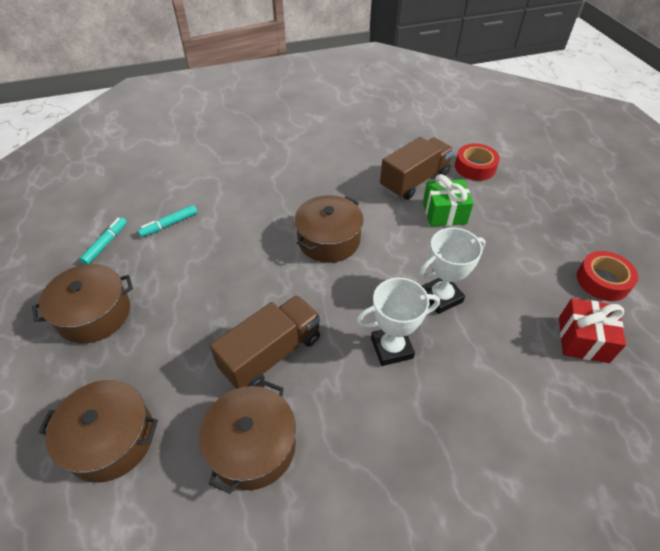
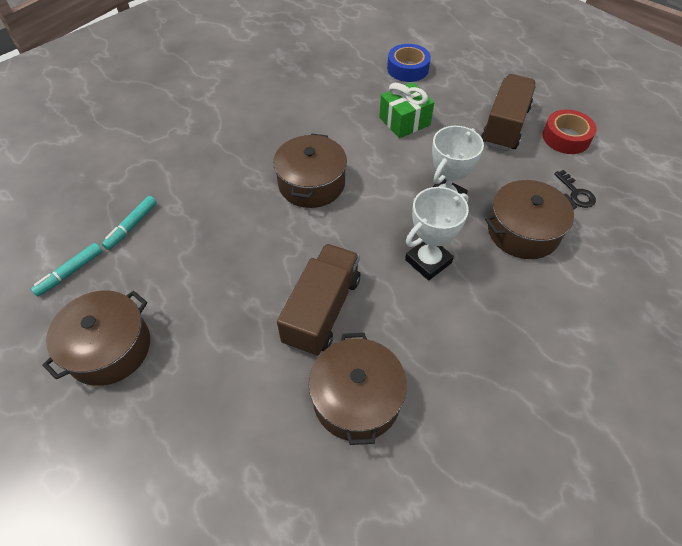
camera: 25 degrees left, 5 degrees up
(105, 244) = (70, 272): turquoise marker -> turquoise marker turned 135 degrees counterclockwise
(111, 439) = (213, 456): brown pot -> brown pot (523, 231)
(414, 180) = (359, 99): brown truck -> brown truck (505, 126)
(475, 167) = (407, 69): red tape -> blue tape
(583, 339) = (576, 193): red gift -> black key

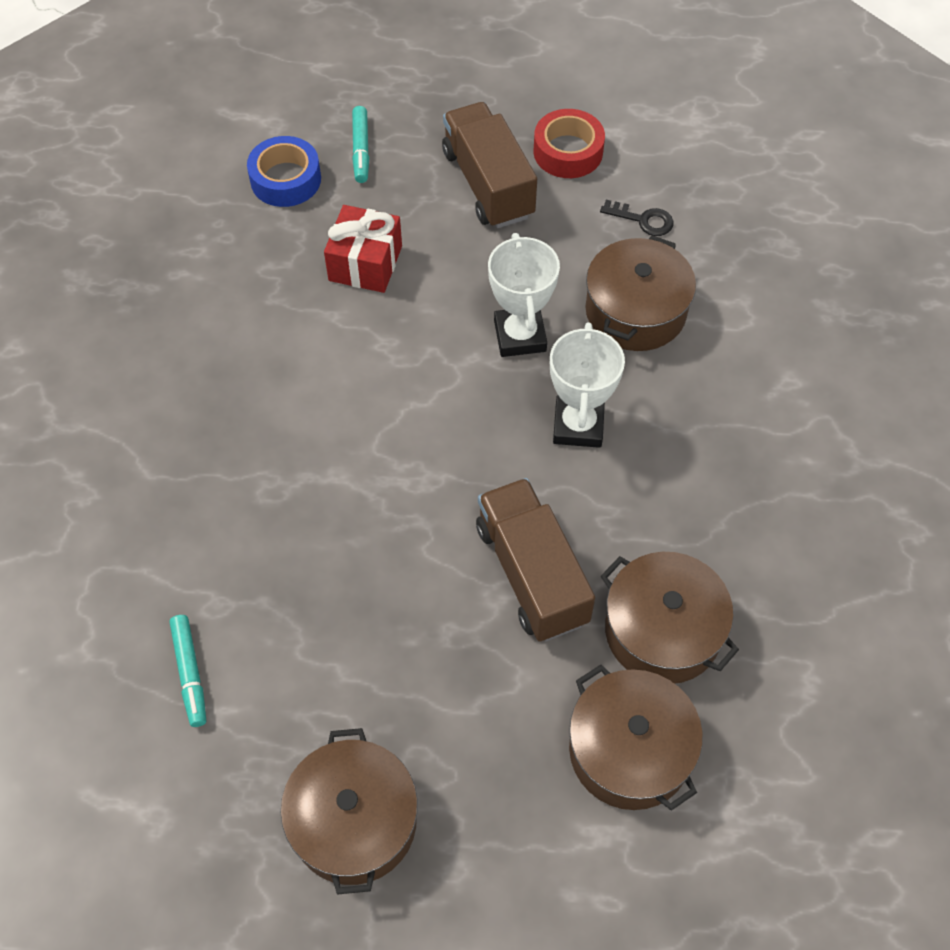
camera: 45 degrees left, 5 degrees up
(70, 272) = (189, 792): turquoise marker -> turquoise marker (361, 149)
(311, 184) = (348, 436): brown pot -> brown pot (629, 750)
(404, 121) = (365, 263): green gift -> red gift

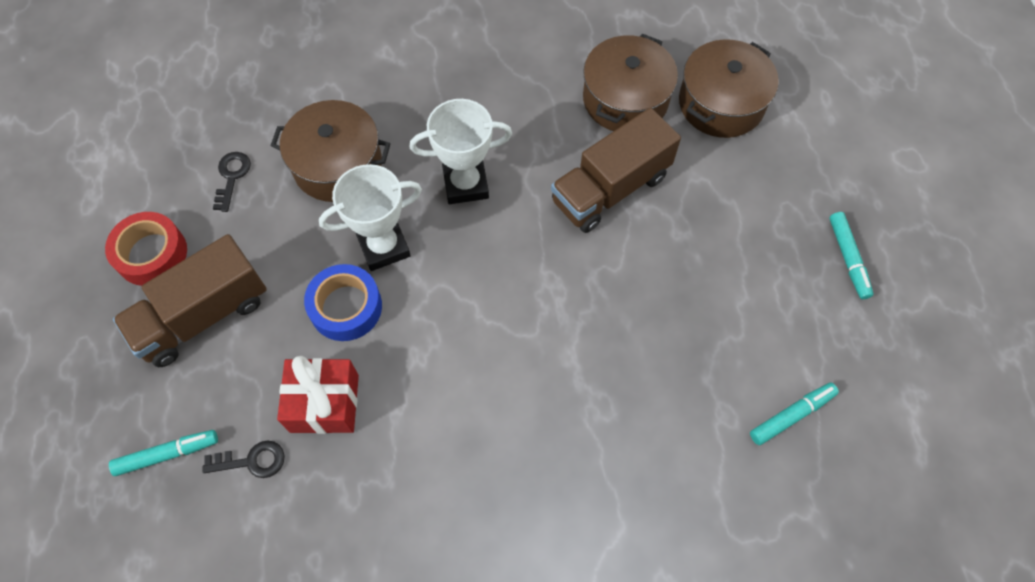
camera: 105 degrees left, 5 degrees up
(285, 179) = (221, 523): blue tape -> blue tape (346, 307)
(331, 205) = (251, 461): none -> black key
(354, 822) = (848, 258): brown pot -> turquoise marker

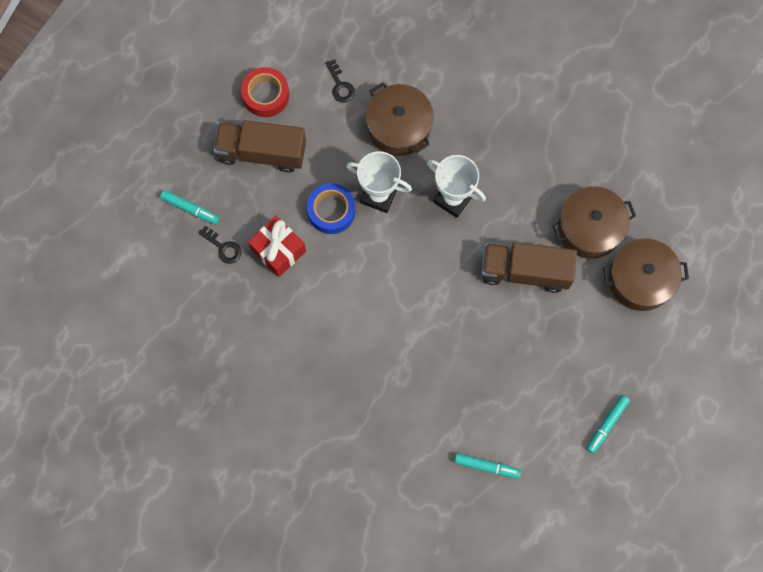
camera: 45 degrees right, 10 degrees up
(232, 177) = (340, 85): black key -> black key turned 105 degrees clockwise

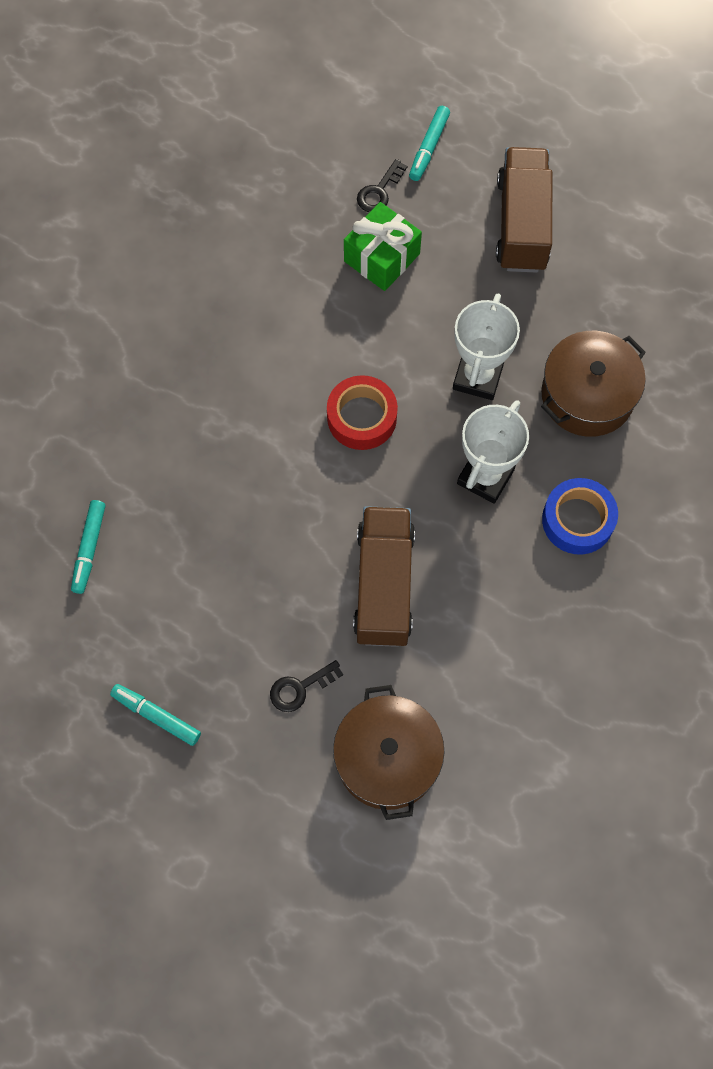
camera: 85 degrees right, 5 degrees down
(266, 95) = (608, 220): red tape -> red tape (362, 417)
(278, 250) = (382, 257): red gift -> green gift
(331, 211) = (447, 318): blue tape -> blue tape (577, 520)
(340, 85) = (639, 312): black key -> black key (300, 688)
(589, 228) = (463, 677): brown pot -> none

